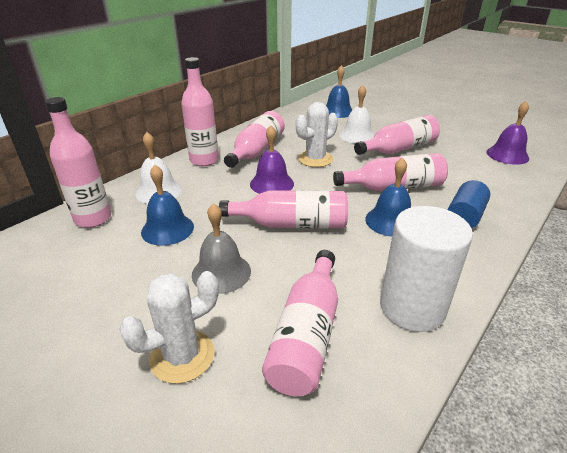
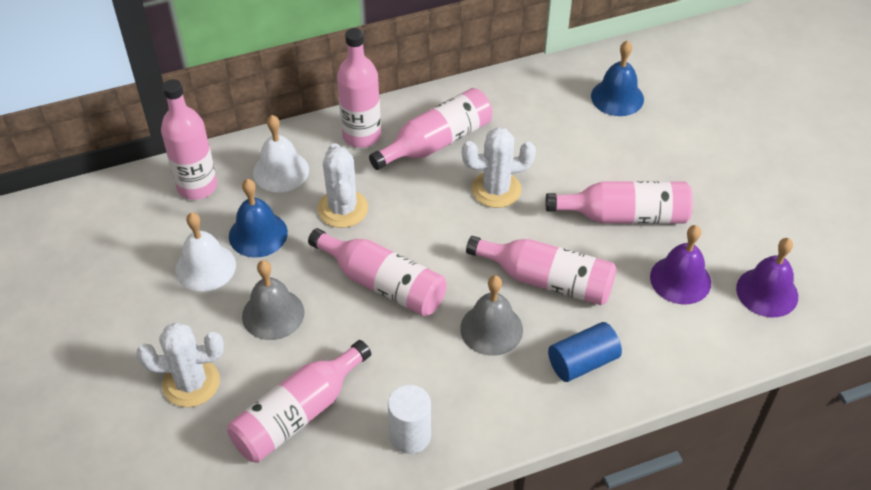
camera: 30 degrees right, 15 degrees up
(223, 196) = (343, 209): none -> white cactus
(272, 184) = (409, 211): purple bell -> purple bell (680, 279)
(357, 135) = (594, 164): white bell -> white bell (205, 267)
(390, 221) = (491, 329): blue bell -> grey bell
(412, 307) = (410, 436): white cylinder -> white cylinder, size x0.61

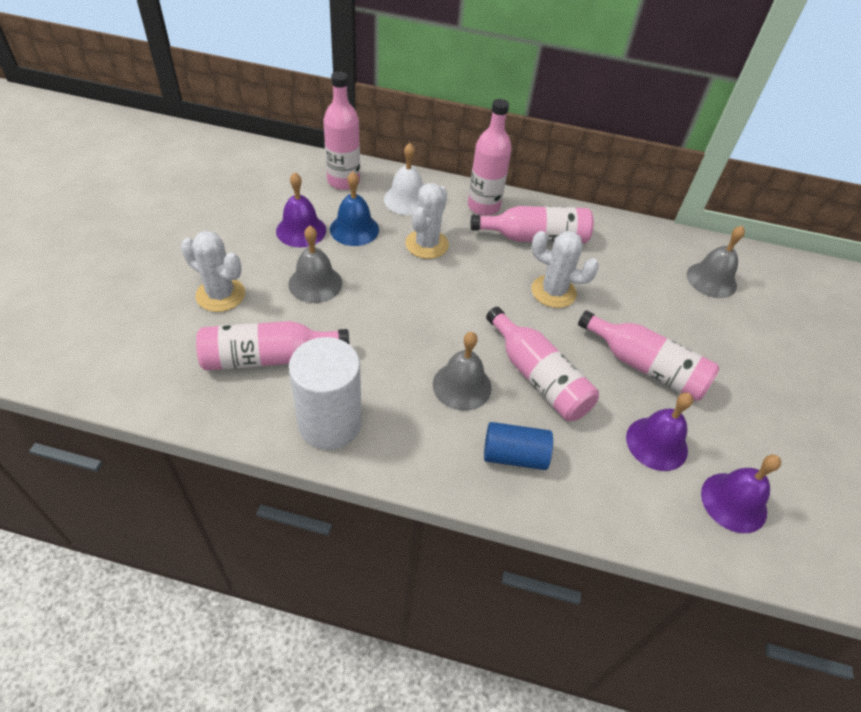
camera: 30 degrees right, 0 degrees up
(205, 267) = (301, 230): white bell -> purple bell
(383, 284) = (409, 307): pink bottle -> none
(410, 436) = (330, 423): white cylinder -> white cylinder, size x1.63
(617, 97) = (711, 280): blue bell -> grey bell

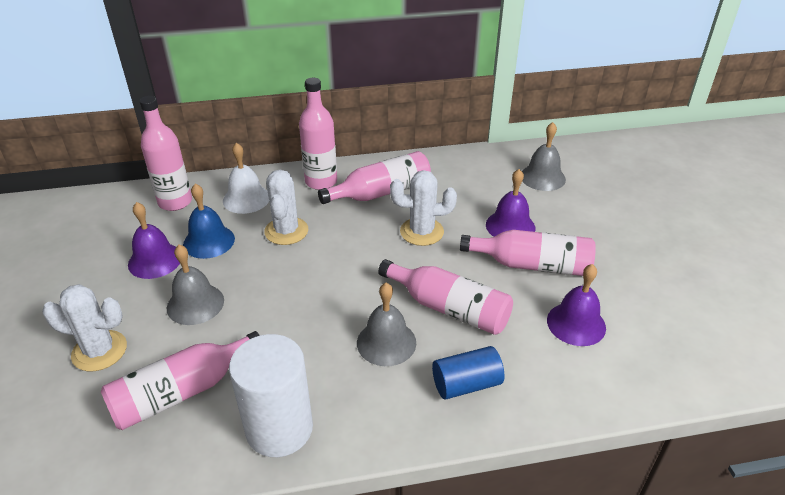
camera: 20 degrees left, 10 degrees down
(733, 502) = (661, 345): purple bell -> purple bell (510, 226)

